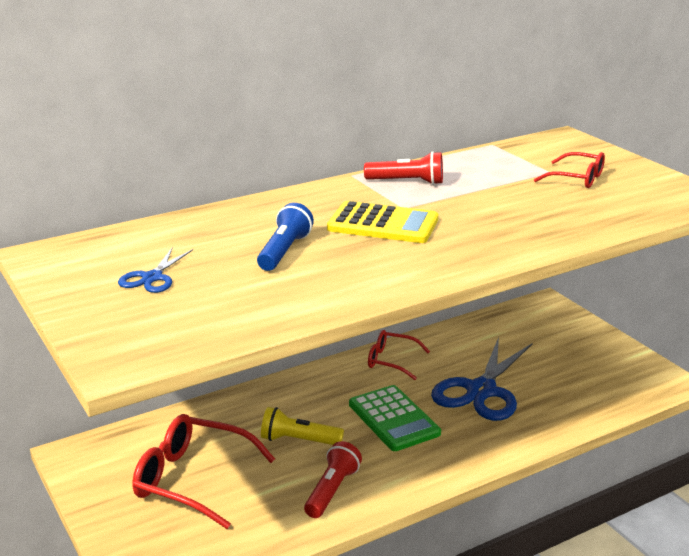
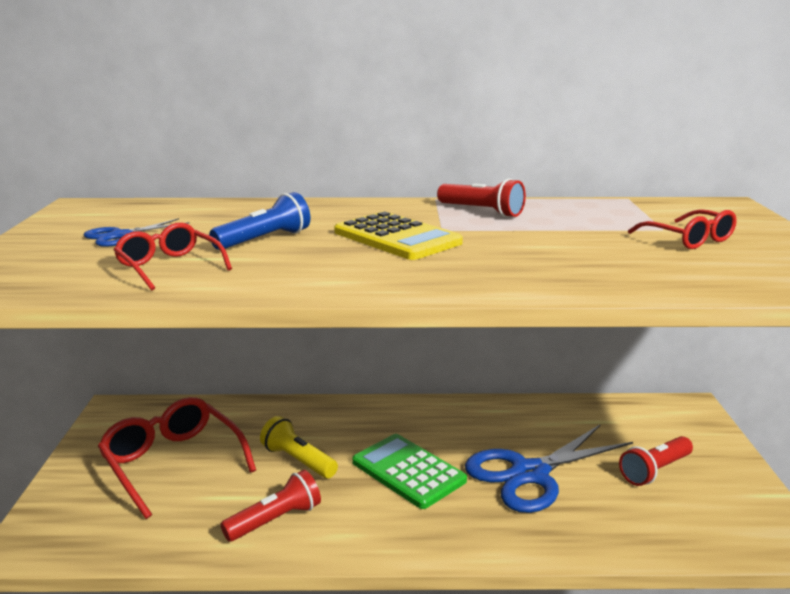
camera: 30 degrees right, 5 degrees down
(391, 361) = (463, 415): red glasses -> red glasses (169, 267)
(393, 419) = (408, 471): green calculator -> green calculator turned 135 degrees clockwise
(560, 360) = (655, 471): none -> red flashlight

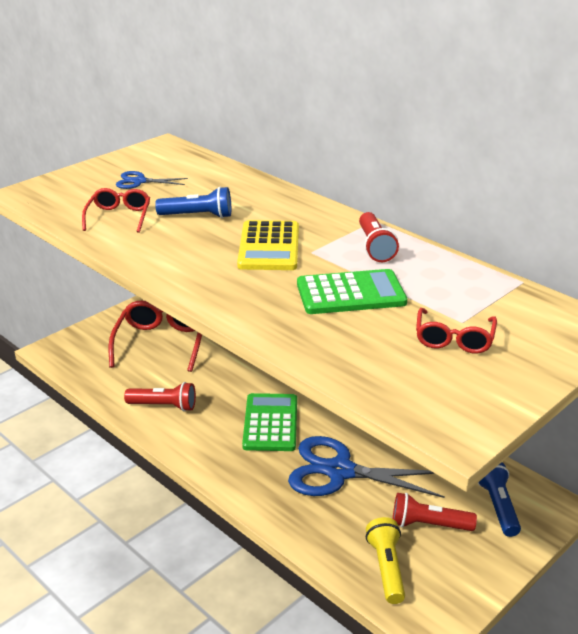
camera: 45 degrees right, 10 degrees up
(298, 461) = (222, 379): yellow flashlight -> yellow flashlight (386, 568)
(548, 241) = (350, 293): none -> green calculator
(666, 428) = (497, 506): none -> blue flashlight

